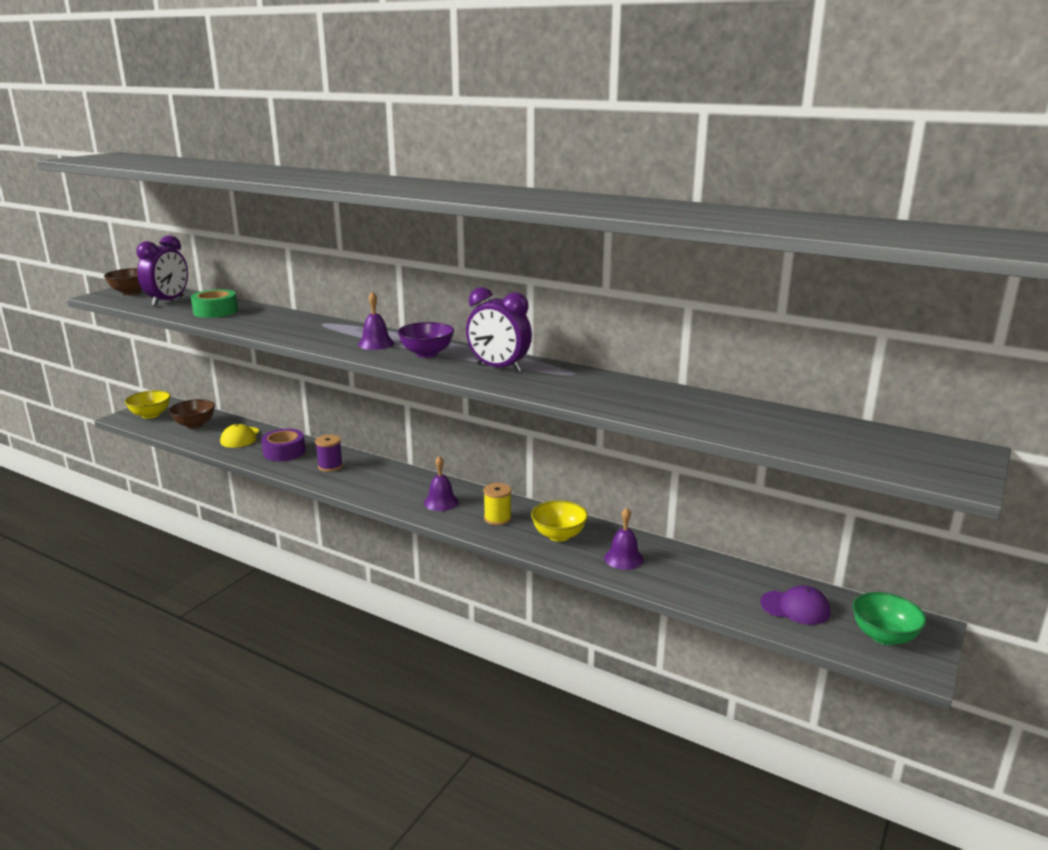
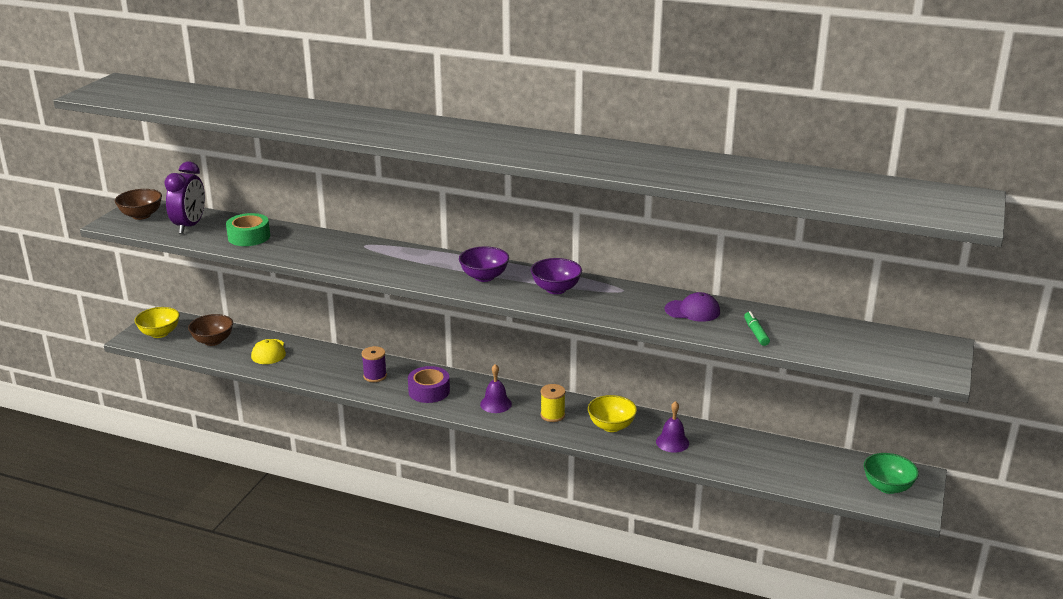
camera: 10 degrees left, 5 degrees up
(284, 452) = (322, 364): purple tape -> purple tape (429, 391)
(376, 344) = (431, 268): purple bell -> none
(498, 368) = (556, 289): purple clock -> purple bowl
(718, 421) = (756, 333): none -> green marker
(795, 608) = (818, 471): purple cap -> purple cap (692, 311)

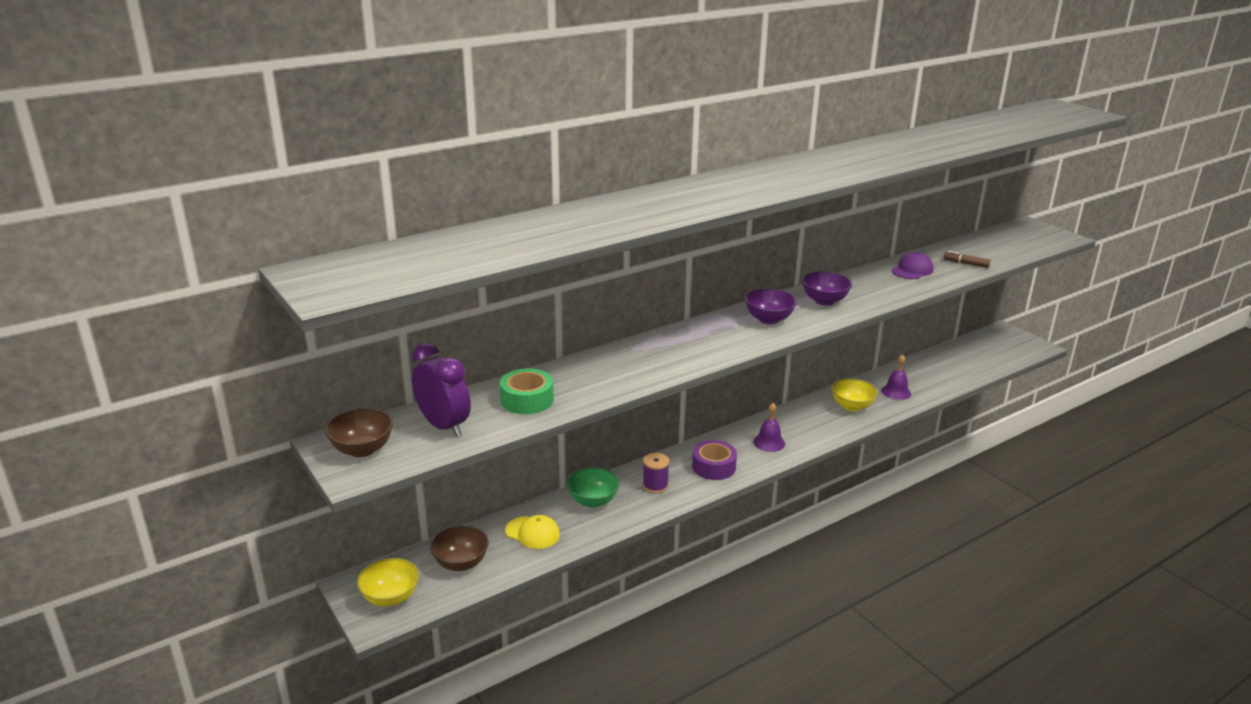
camera: 55 degrees left, 0 degrees up
(552, 415) = (812, 424): yellow spool -> none
(756, 333) = (966, 263): green marker -> brown marker
(887, 487) = (1010, 344): green bowl -> green bowl (593, 501)

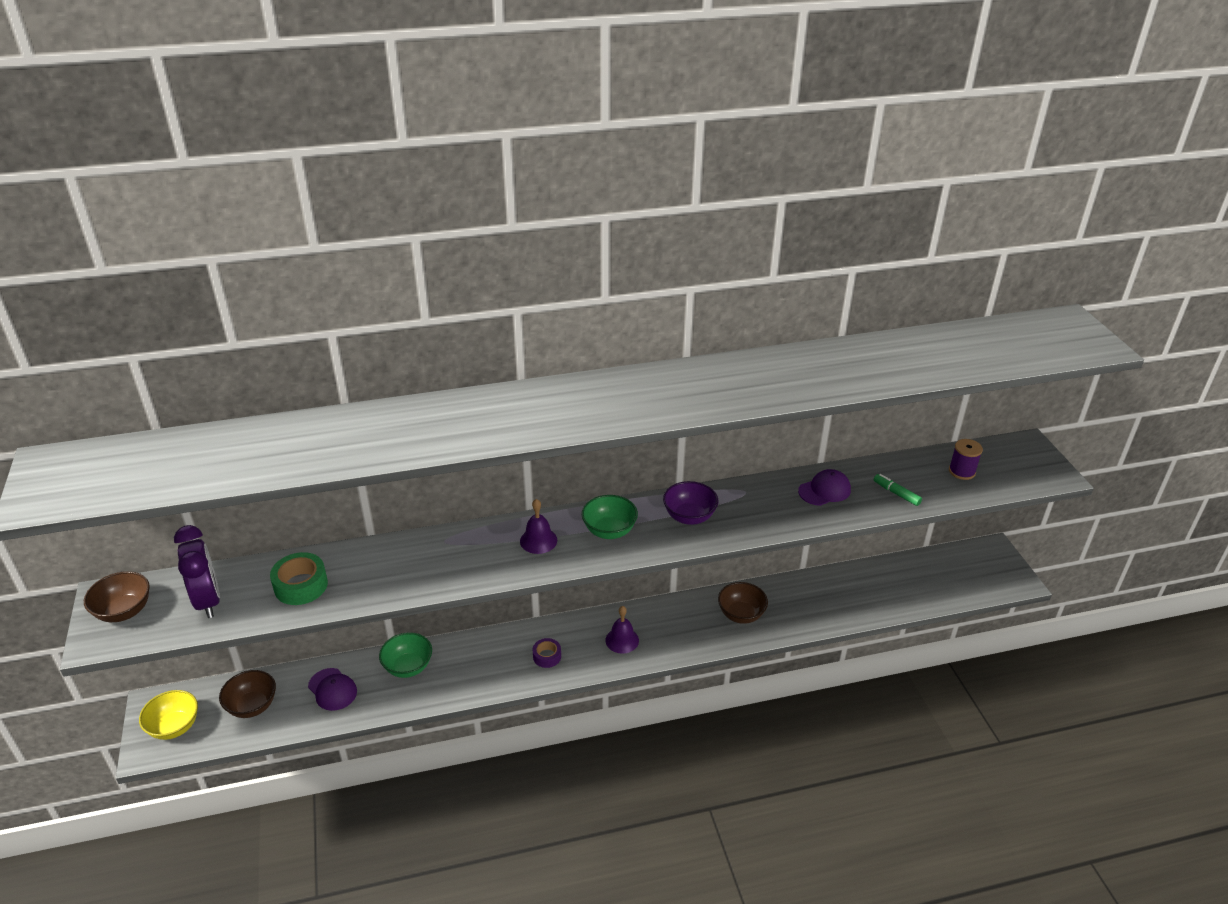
camera: 20 degrees right, 10 degrees up
(532, 533) = (332, 689): yellow cap -> purple cap
(655, 485) = (476, 664): purple spool -> purple spool (962, 471)
(713, 467) = (547, 656): purple tape -> purple tape, size x0.62
(768, 319) = (609, 531): purple bowl -> green bowl
(852, 406) = (741, 614): yellow bowl -> brown bowl
(896, 392) = (803, 607): purple bell -> purple bell (538, 540)
(966, 263) = (896, 493): brown marker -> green marker

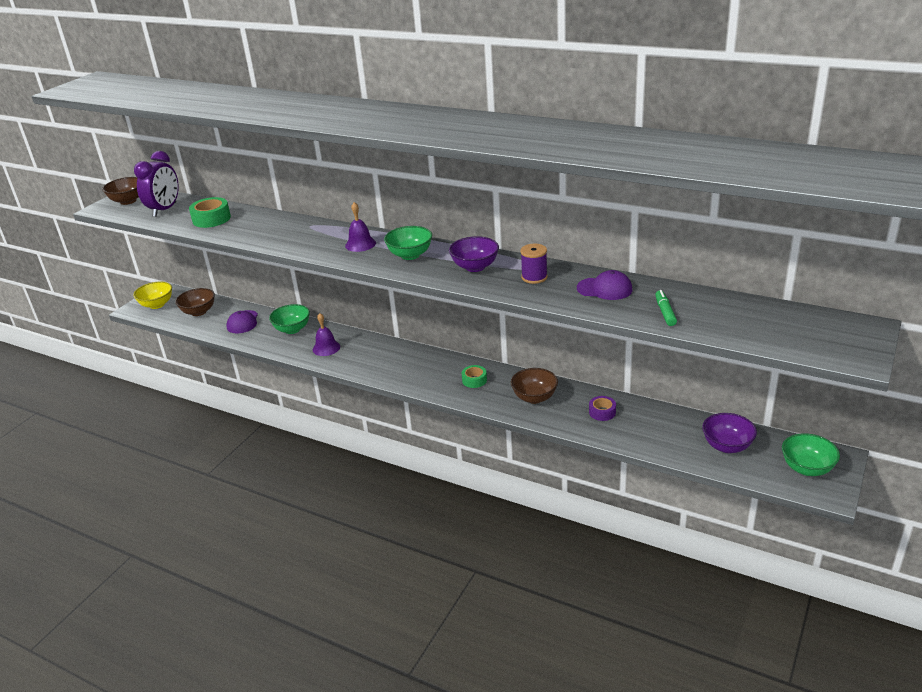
camera: 45 degrees right, 5 degrees down
(547, 656) = (373, 360): purple tape -> purple tape (602, 412)
(622, 640) = (431, 373): purple bell -> purple bell (326, 348)
(670, 625) = (474, 380): none -> green tape
(923, 580) = (727, 446): none -> purple bowl
(962, 471) = (756, 321): purple spool -> purple spool (534, 277)
(987, 569) = (807, 468): none -> green bowl

